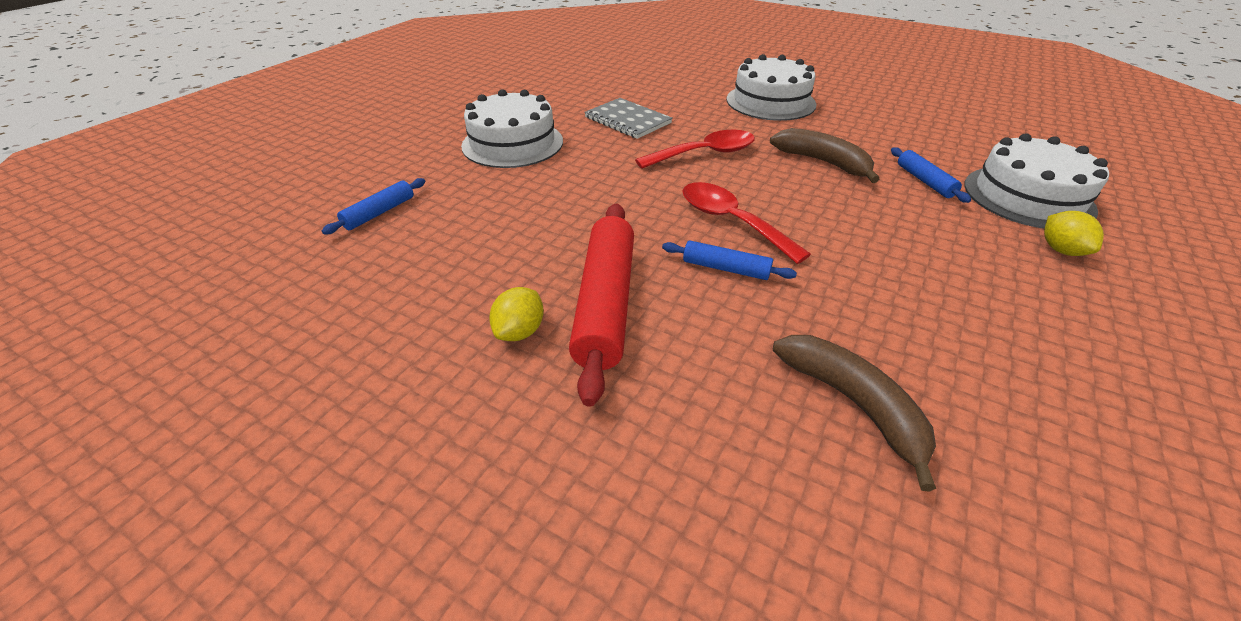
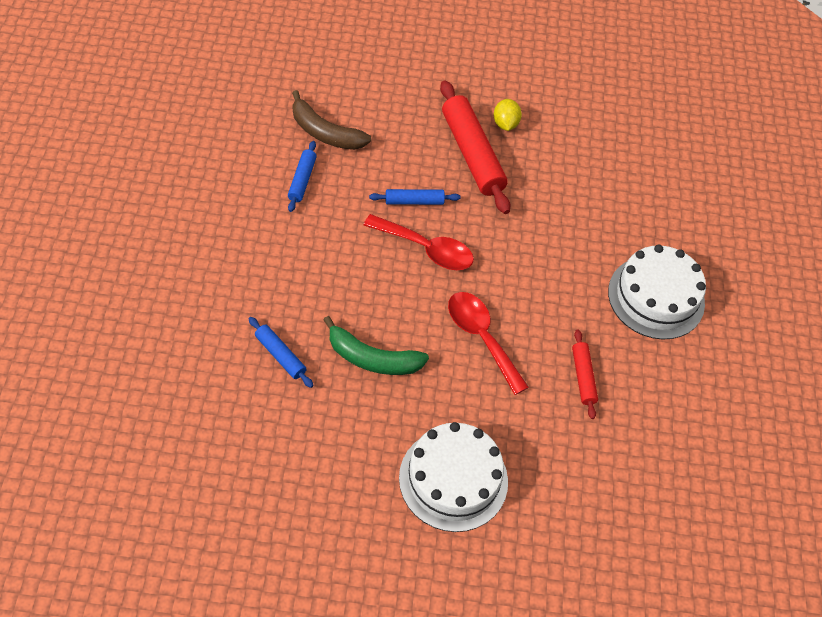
camera: 150 degrees right, 15 degrees up
(379, 213) = (669, 182): blue rolling pin -> blue rolling pin (302, 180)
(628, 120) = (583, 377): grey notebook -> red rolling pin
(705, 154) = (481, 337): red spoon -> red spoon turned 105 degrees clockwise
(823, 162) = (372, 358): brown banana -> green banana
(1028, 196) = (193, 359): white cake -> none
(1061, 250) = (187, 290): yellow lemon -> none

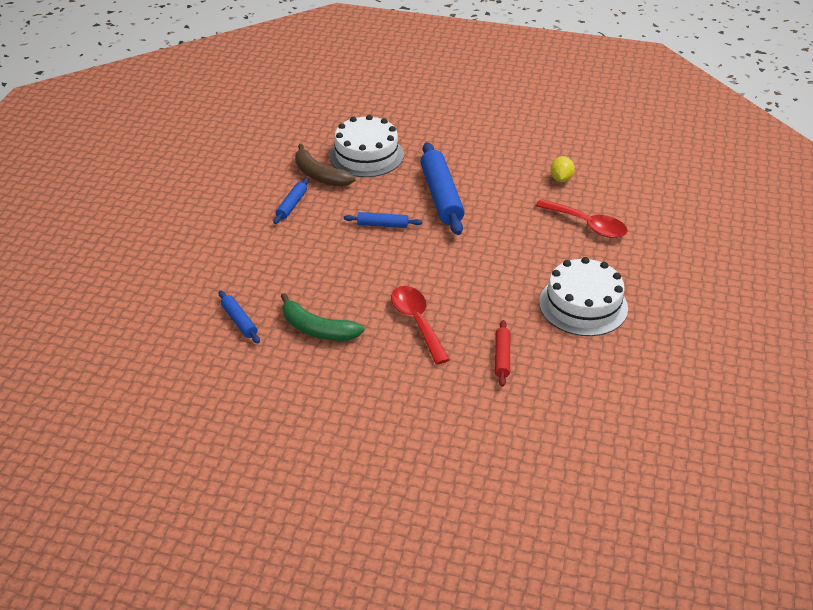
camera: 15 degrees right, 15 degrees down
(426, 249) = (385, 257): red spoon -> red spoon (587, 225)
(453, 479) = (365, 421): white cake -> white cake (366, 155)
(472, 154) = (441, 196): red rolling pin -> blue rolling pin
(505, 124) = (475, 178): yellow lemon -> yellow lemon (561, 179)

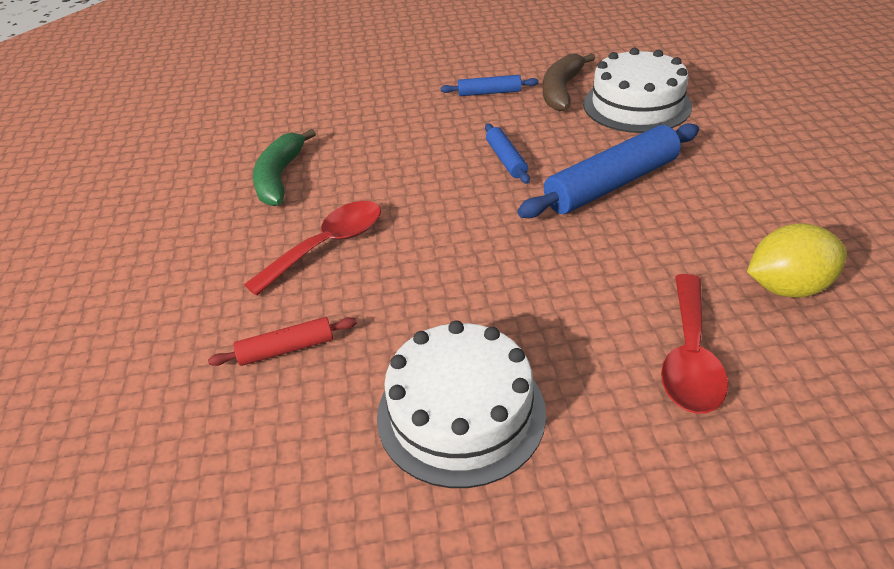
camera: 70 degrees right, 0 degrees up
(239, 321) = (272, 128): blue rolling pin -> none
(561, 179) = (787, 287): yellow lemon -> yellow lemon, size x1.54

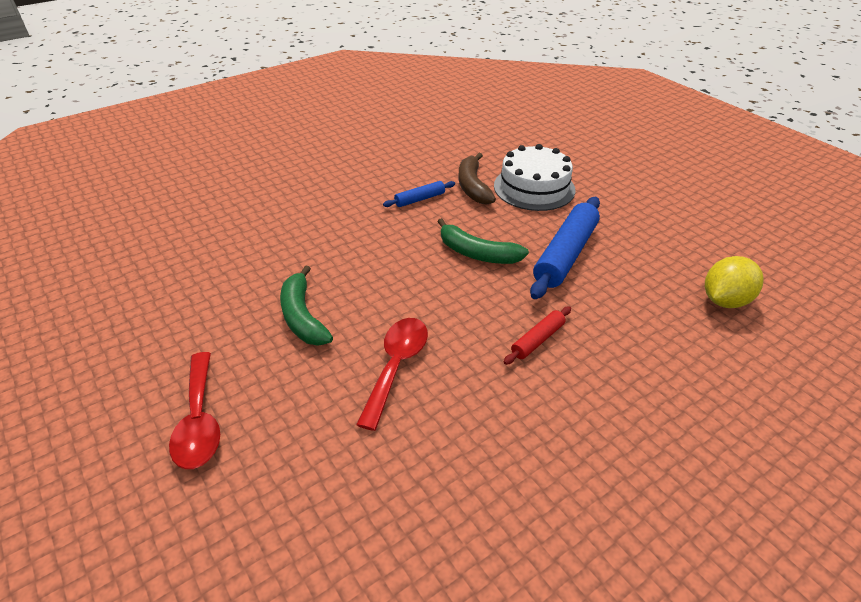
camera: 30 degrees left, 0 degrees up
(286, 349) = (437, 467): red rolling pin -> red rolling pin (537, 340)
(461, 413) = (606, 467): white cake -> none
(506, 159) = (477, 253): blue rolling pin -> green banana
(690, 357) = (710, 369): red spoon -> red spoon (199, 421)

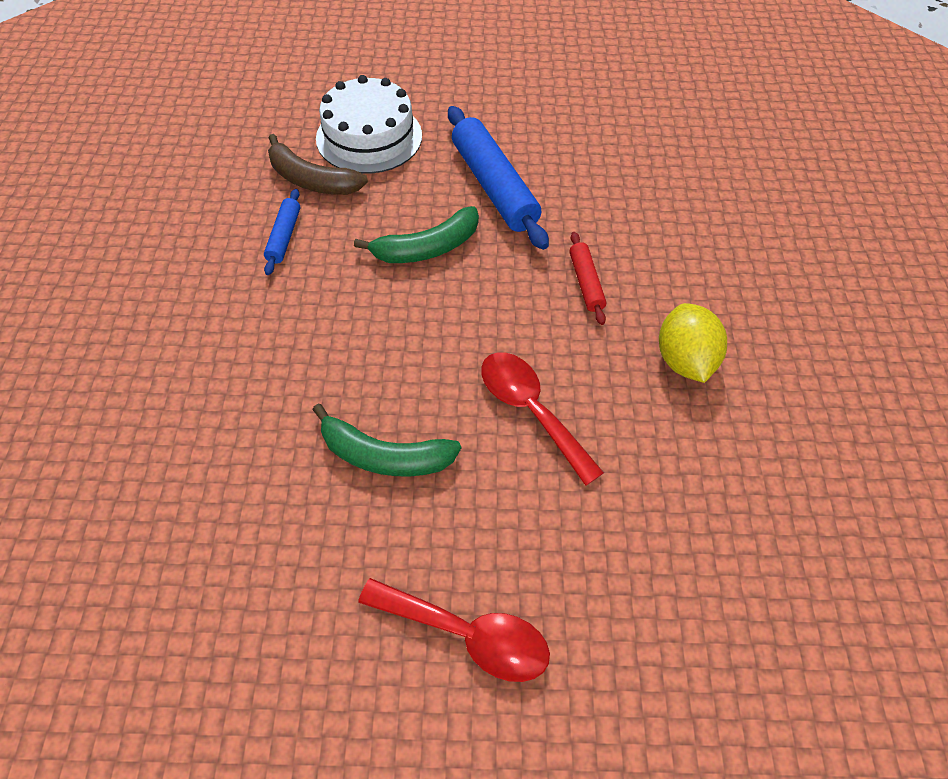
camera: 55 degrees left, 15 degrees up
(724, 300) = (643, 134): yellow lemon -> yellow lemon (684, 360)

